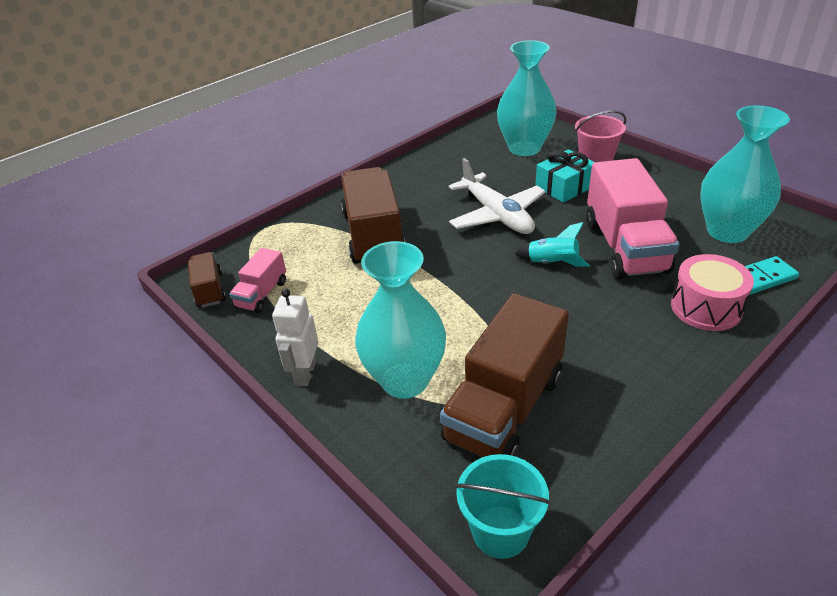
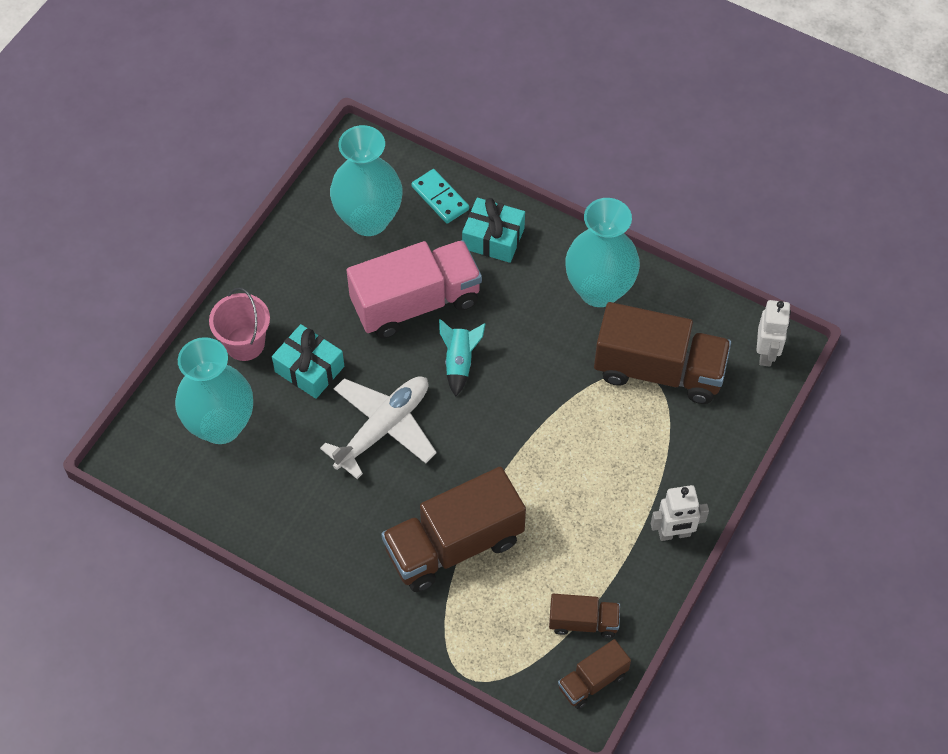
camera: 110 degrees left, 20 degrees up
(262, 294) = (583, 622): pink truck -> brown truck
(405, 380) = (654, 450): turquoise vase -> turquoise vase (599, 290)
(500, 531) = (766, 353): turquoise bucket -> white robot
(705, 307) = (493, 238): pink drum -> turquoise gift

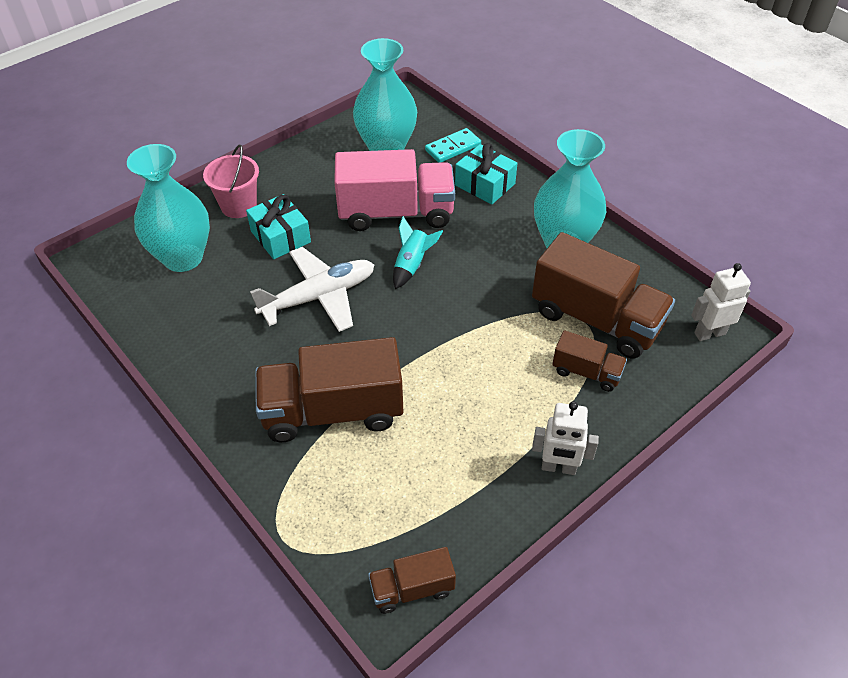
camera: 20 degrees right, 10 degrees down
(440, 198) = (453, 148): turquoise domino -> turquoise domino turned 75 degrees clockwise
(583, 622) = (428, 524): brown truck -> brown truck (586, 372)
(766, 353) = (709, 333): white robot -> white robot turned 135 degrees counterclockwise

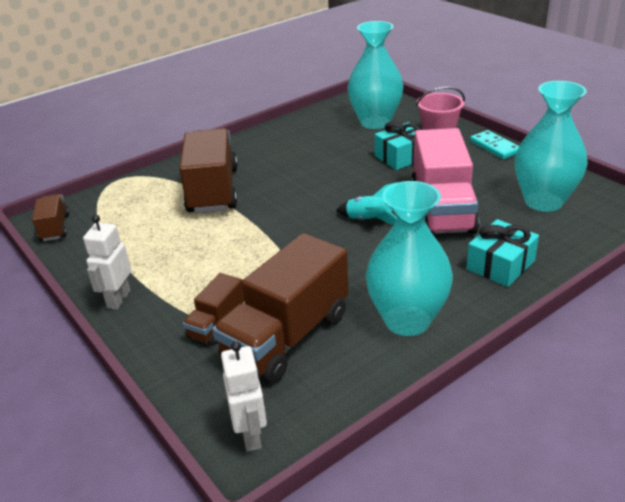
camera: 95 degrees right, 15 degrees down
(319, 296) = (331, 178): white plane -> none
(453, 148) = (561, 243): turquoise domino -> turquoise domino (495, 147)

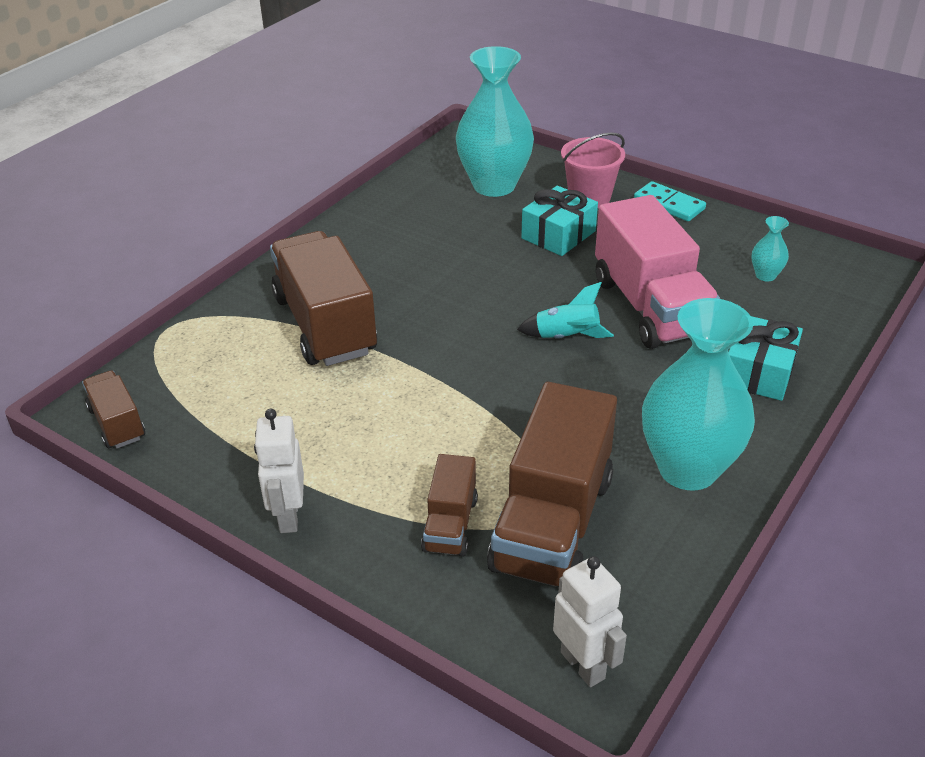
camera: 20 degrees left, 5 degrees up
(543, 201) = (765, 275): turquoise vase -> turquoise vase, size x0.41

